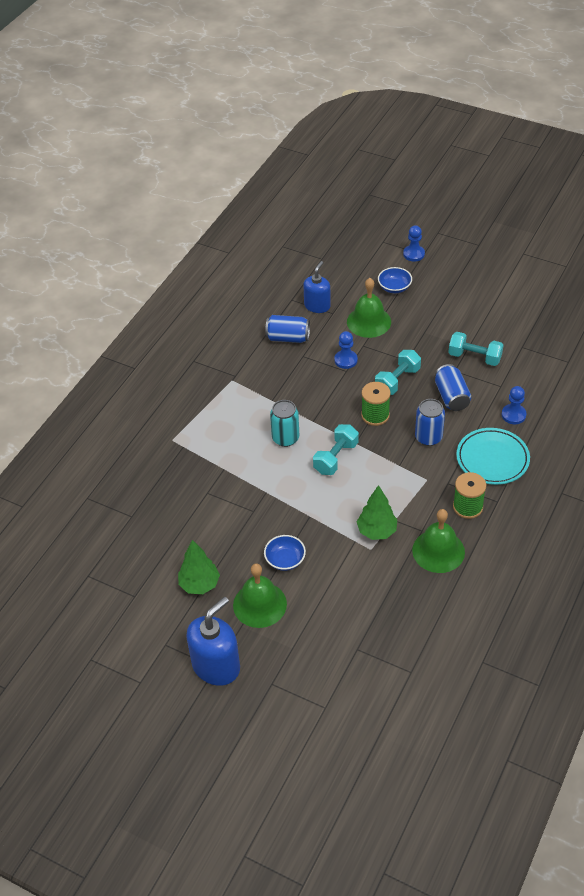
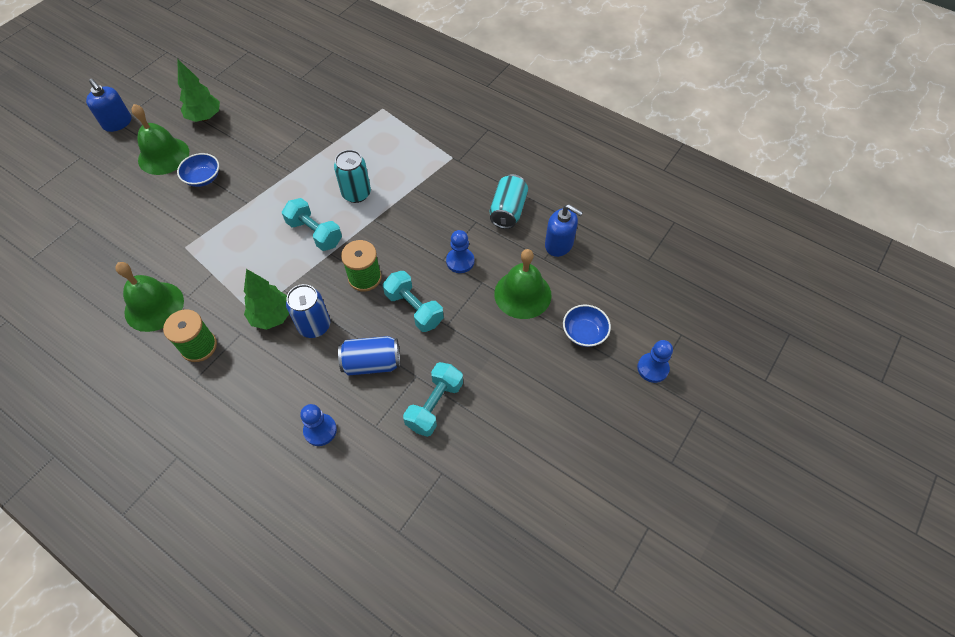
camera: 95 degrees right, 10 degrees up
(216, 666) = (117, 123): blue soap dispenser -> blue soap dispenser, size x0.65
(288, 338) = (508, 211): blue can -> turquoise can
(377, 531) = (204, 255): green tree -> green tree (272, 316)
(492, 459) = (257, 388): turquoise plate -> none

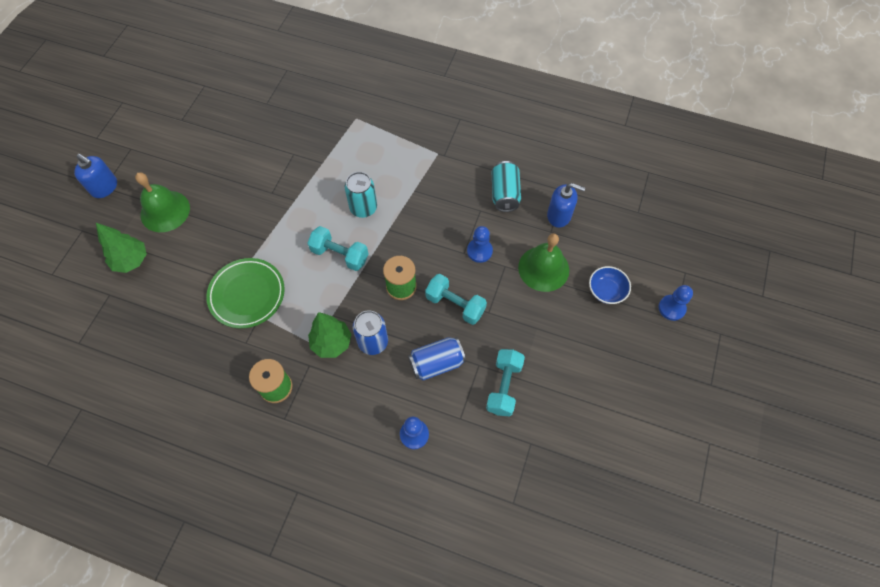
camera: 15 degrees left, 5 degrees up
(154, 306) = (218, 360): green bell -> none
(203, 178) = (213, 225): blue bowl -> none
(205, 117) = (190, 163): green tree -> green tree (131, 261)
(208, 250) = (247, 294): none -> green plate

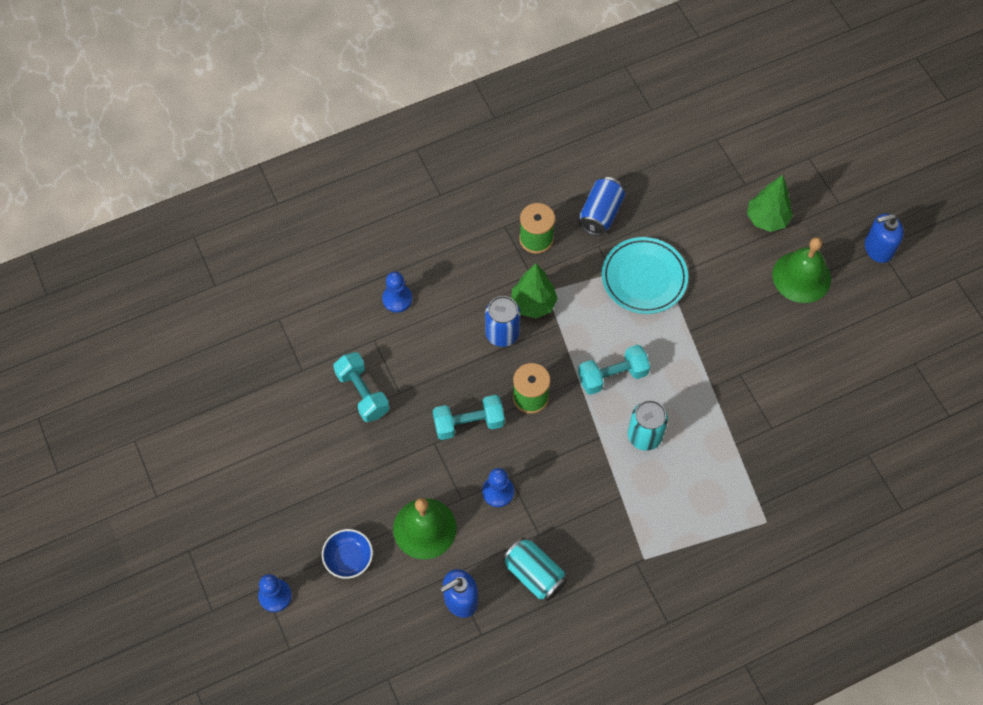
camera: 135 degrees right, 0 degrees up
(247, 294) = (644, 278): green plate -> turquoise plate
(436, 363) = (434, 363): blue can -> blue can (600, 214)

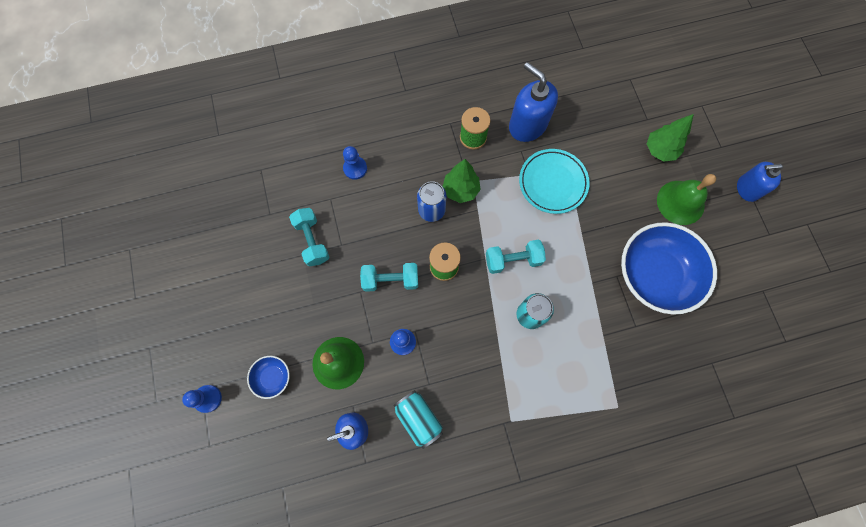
camera: 10 degrees right, 10 degrees up
(600, 214) = (527, 125): blue can -> blue soap dispenser
(785, 365) = (655, 275): none -> blue bowl

